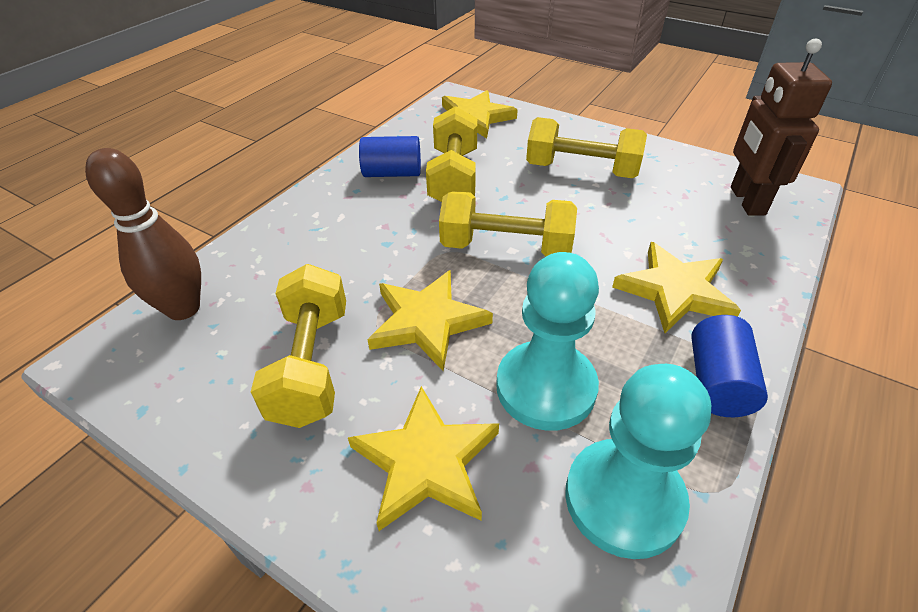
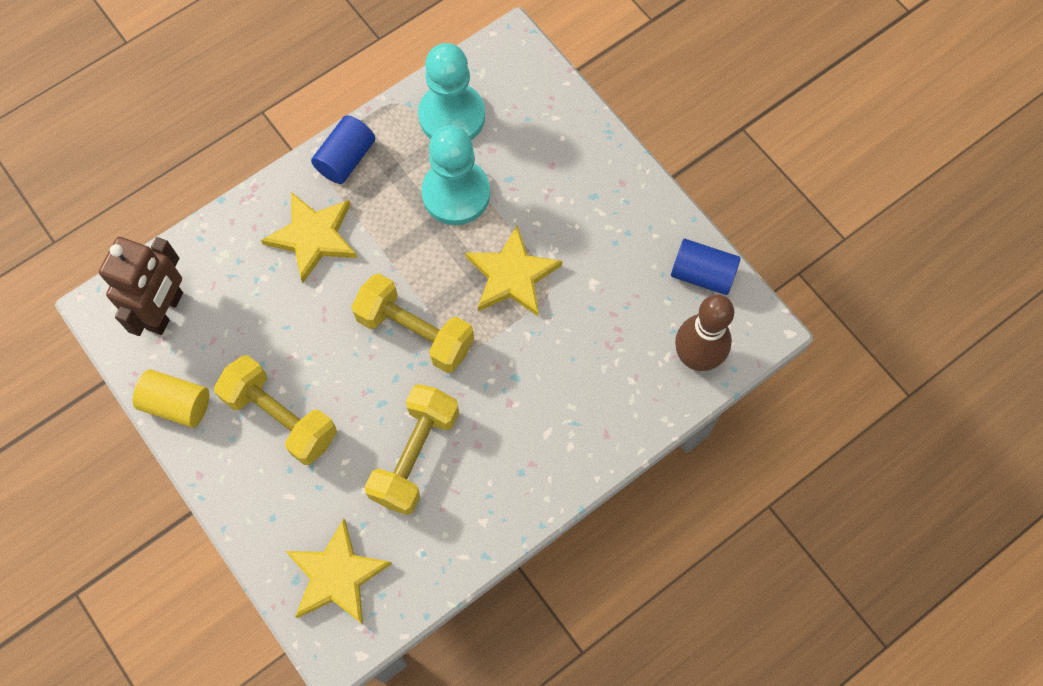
camera: 160 degrees left, 25 degrees up
(311, 364) = (605, 267): yellow dumbbell -> none
(392, 173) = (475, 489): blue cylinder -> blue cylinder (702, 274)
(426, 461) = (550, 173): yellow star -> none
(669, 157) = (177, 404): none -> yellow cylinder

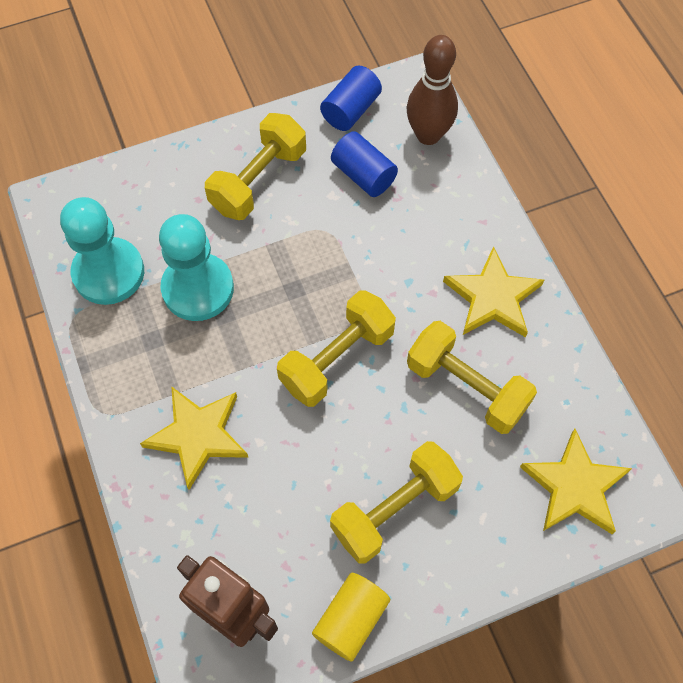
camera: 75 degrees left, 5 degrees down
(346, 159) = (117, 384): blue cylinder -> blue cylinder (363, 175)
(512, 275) = (303, 260): yellow star -> yellow star (492, 297)
(589, 212) = (258, 180): none -> yellow dumbbell

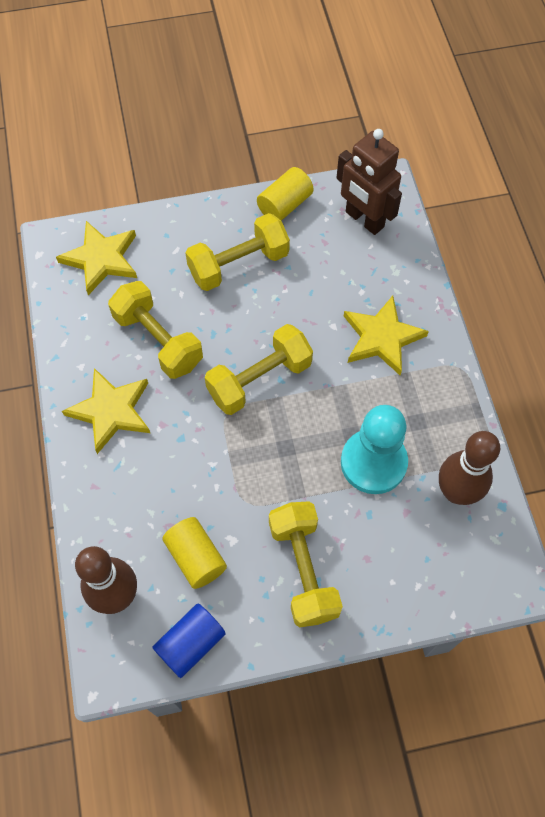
camera: 170 degrees left, 0 degrees up
(109, 273) = (456, 492): turquoise pawn -> brown bowling pin
(258, 180) = (303, 570): yellow dumbbell -> yellow dumbbell turned 60 degrees counterclockwise
(363, 175) = (196, 557): blue cylinder -> yellow cylinder

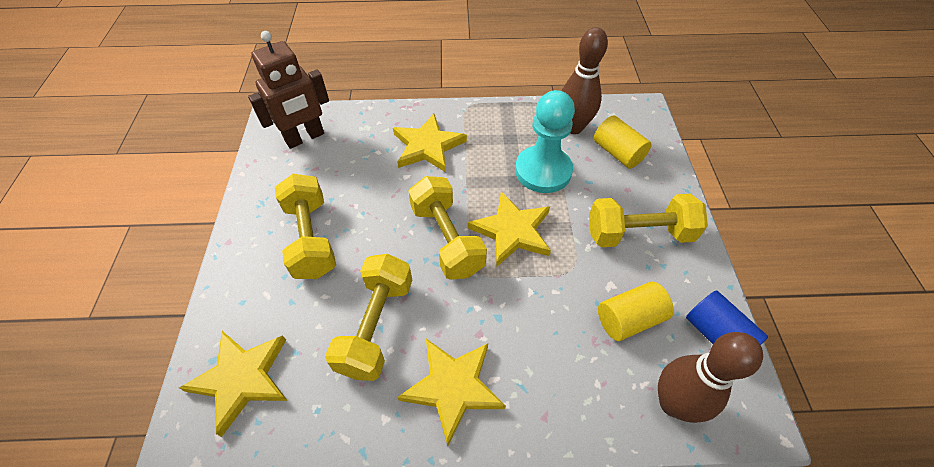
camera: 80 degrees left, 10 degrees down
(158, 340) = (376, 326): yellow dumbbell -> yellow dumbbell turned 45 degrees counterclockwise
(281, 439) = (512, 231): none -> yellow star
(284, 205) = (259, 191): yellow cylinder -> yellow cylinder (617, 153)

